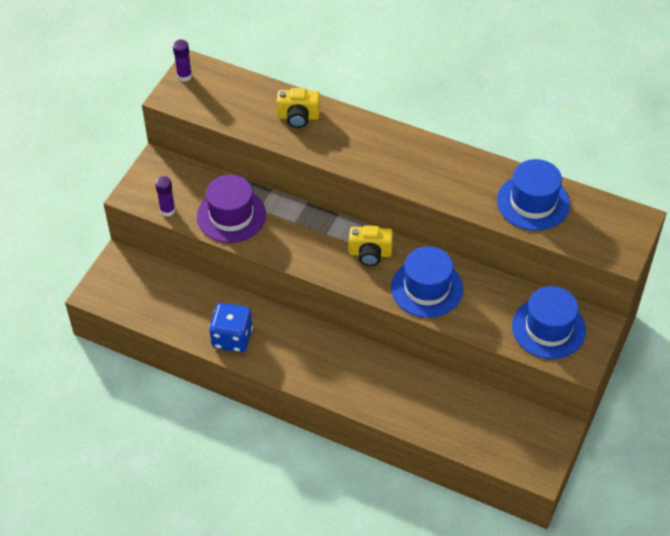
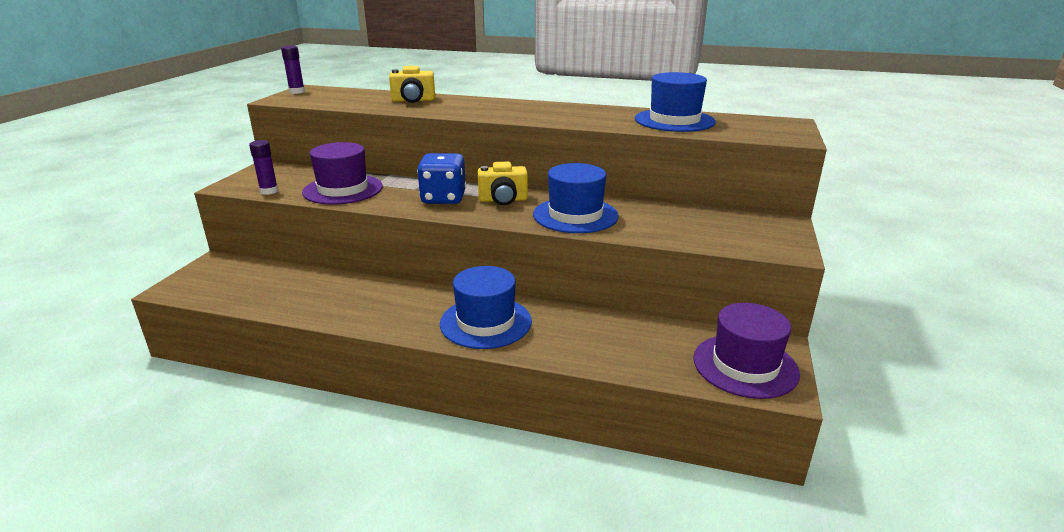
camera: 10 degrees left, 25 degrees down
(232, 338) = (343, 308): blue dice -> blue dice (443, 198)
(524, 446) = (745, 365): none -> purple hat
(548, 328) = (730, 229): blue hat -> blue hat (485, 322)

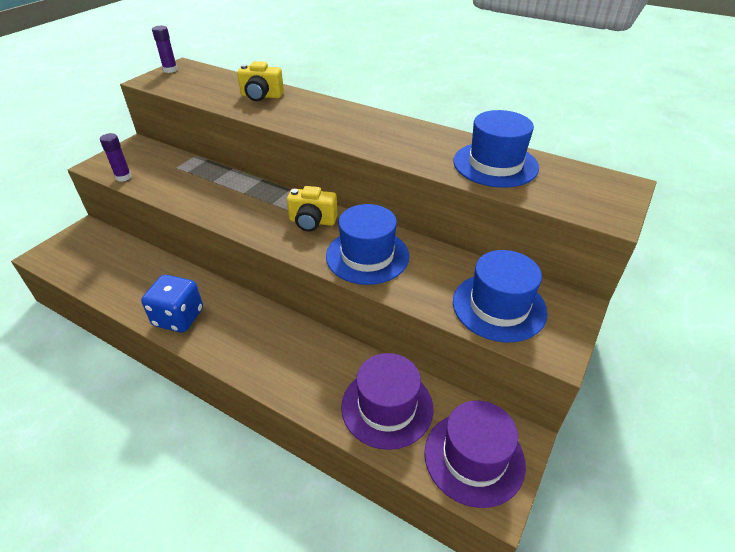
camera: 15 degrees right, 15 degrees up
(343, 189) = (183, 184): purple hat -> purple hat (387, 407)
(443, 198) = (261, 211): blue dice -> blue dice (178, 317)
(485, 322) = (264, 346): blue hat -> blue hat (499, 306)

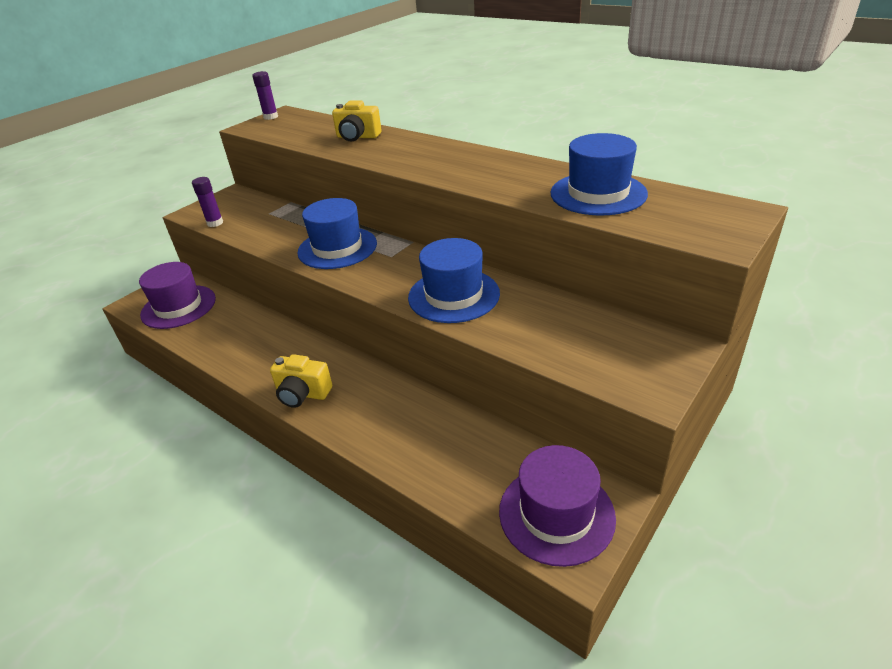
camera: 10 degrees right, 5 degrees down
(178, 317) = (256, 363): blue dice -> none
(312, 222) = (400, 263): yellow camera -> yellow camera (302, 394)
(387, 407) = (464, 458): purple hat -> purple hat (178, 307)
(499, 306) = (593, 346): blue hat -> blue hat (337, 248)

